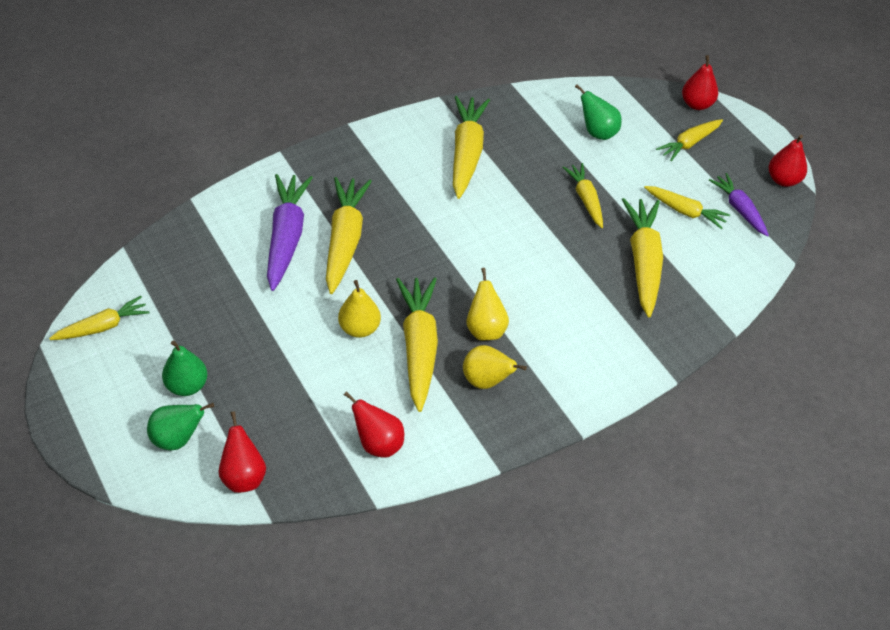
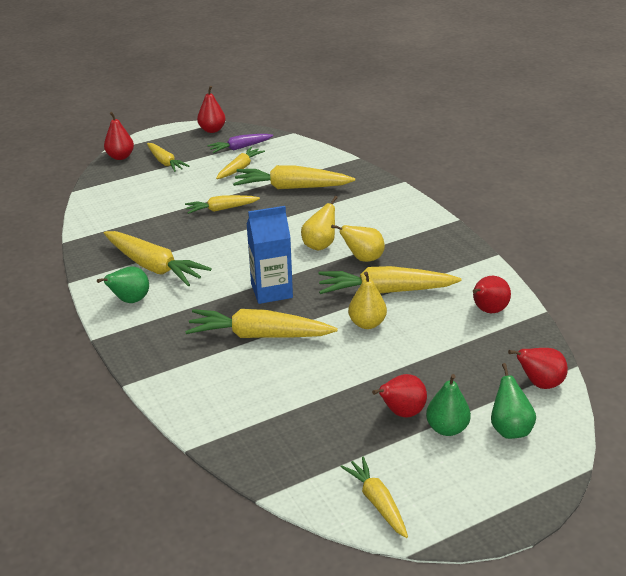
camera: 85 degrees left, 15 degrees down
(215, 351) = (401, 412): none -> red pear
(286, 237) = (252, 373): purple carrot -> none
(421, 248) = (271, 291): none -> blue carton
(466, 153) = (154, 266): yellow carrot -> yellow carrot turned 150 degrees counterclockwise
(486, 381) = (416, 258): yellow pear -> yellow pear (320, 245)
(597, 132) = (142, 201): green pear -> green pear (130, 300)

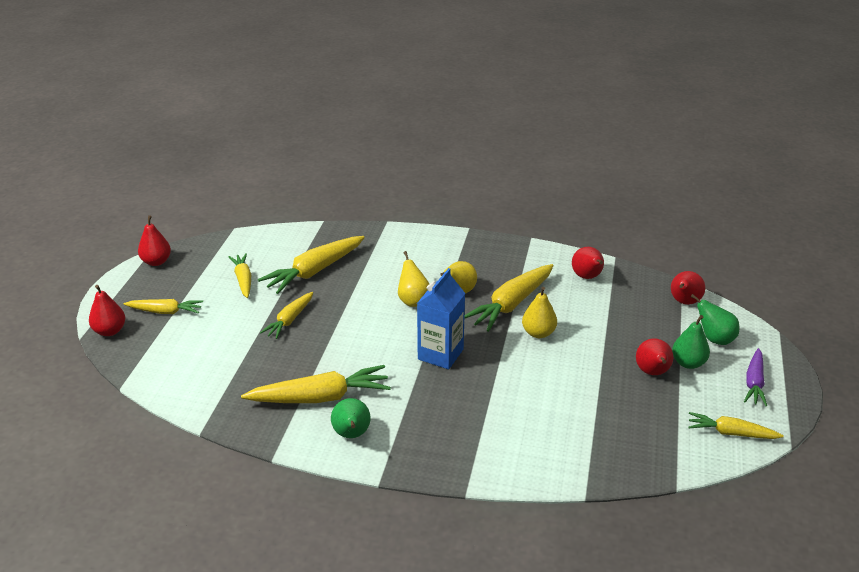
camera: 50 degrees left, 0 degrees up
(240, 148) = (211, 263): purple carrot -> purple carrot (754, 383)
(259, 335) = (489, 390): yellow carrot -> none

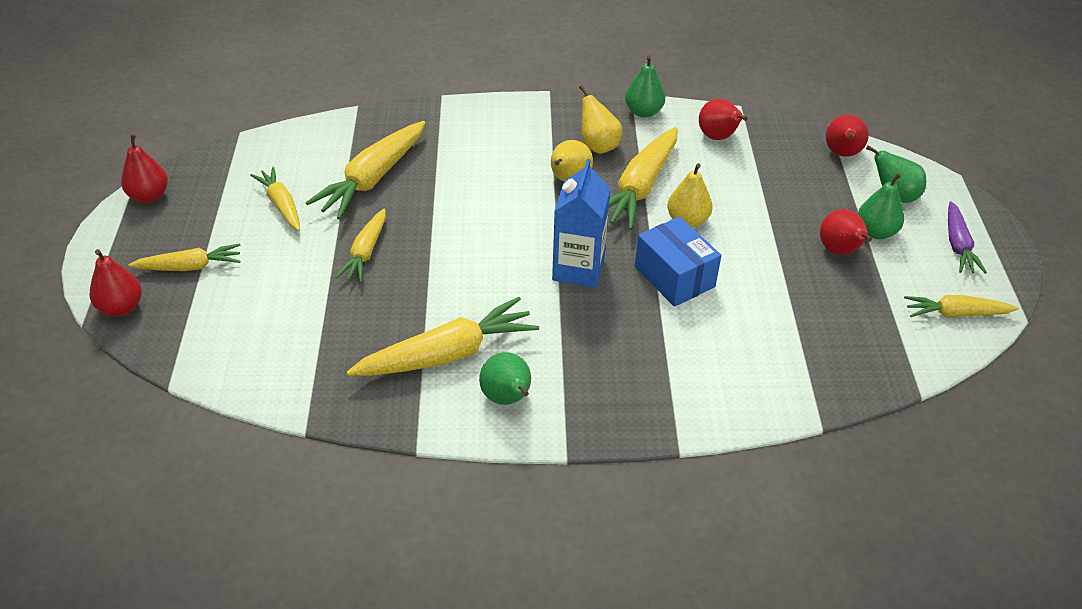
camera: 15 degrees left, 10 degrees up
(413, 301) = (517, 201): yellow pear -> yellow pear (598, 146)
(512, 371) = (674, 277): none -> blue box
(535, 251) = (643, 112): none -> green pear

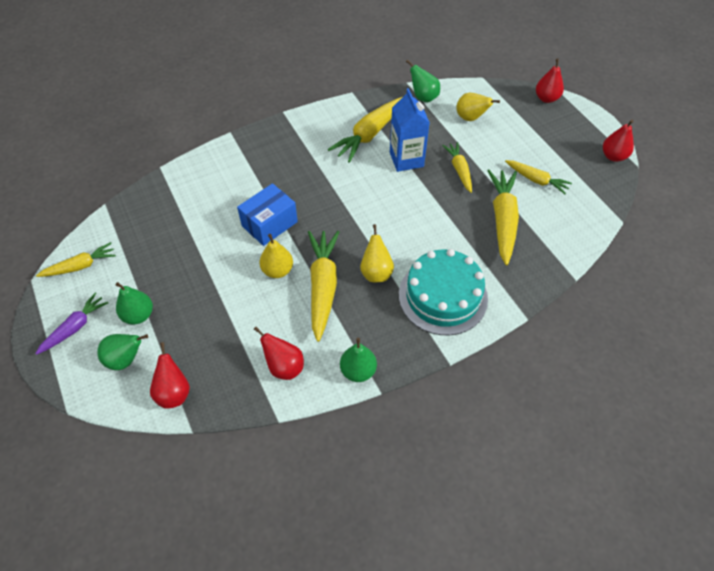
camera: 155 degrees right, 10 degrees up
(190, 267) = (540, 128): yellow carrot -> none
(507, 398) = (326, 125): green pear -> green pear (423, 97)
(511, 136) = (443, 296): none -> turquoise cake
(578, 269) = (330, 207): blue carton -> blue carton (406, 159)
(598, 146) = (374, 315): yellow pear -> yellow pear (470, 118)
(674, 277) = (269, 224): blue box -> blue box turned 75 degrees counterclockwise
(840, 251) = (164, 287): red pear -> none
(958, 245) = (75, 327): purple carrot -> purple carrot turned 60 degrees clockwise

